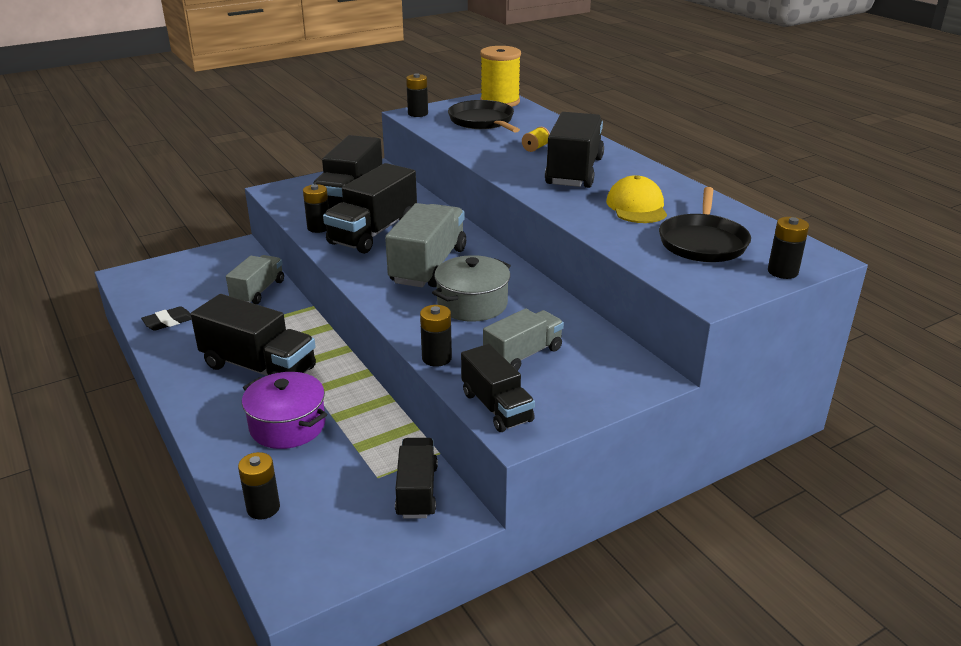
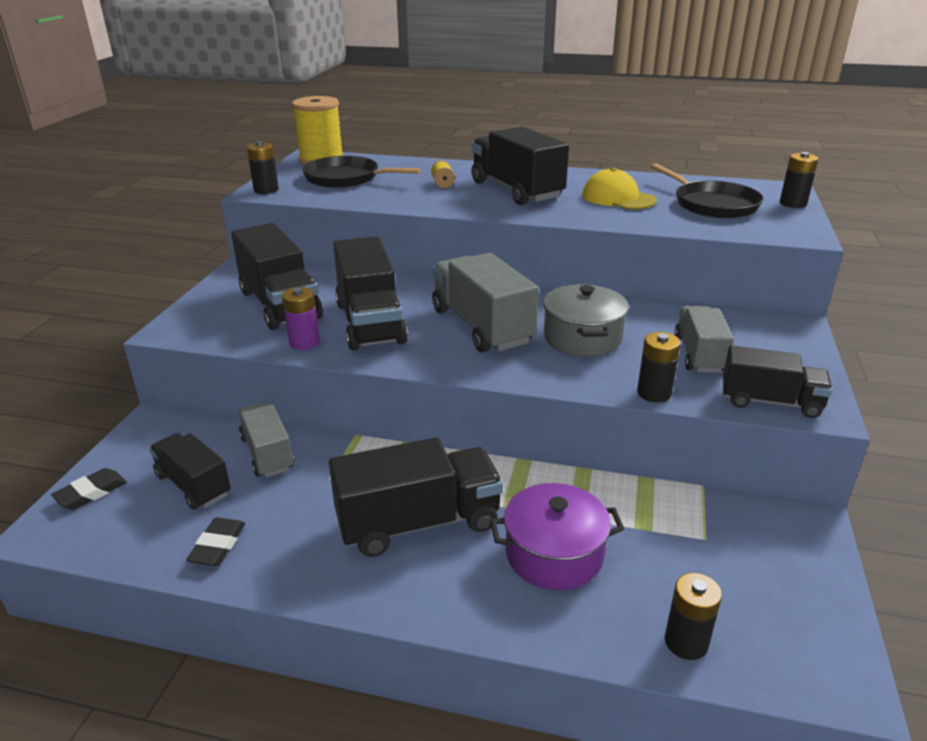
camera: 45 degrees left, 0 degrees up
(165, 267) = (91, 492): none -> black eraser
(319, 228) = (304, 343): black battery -> purple battery
(417, 491) = (750, 526): black truck -> black truck (193, 485)

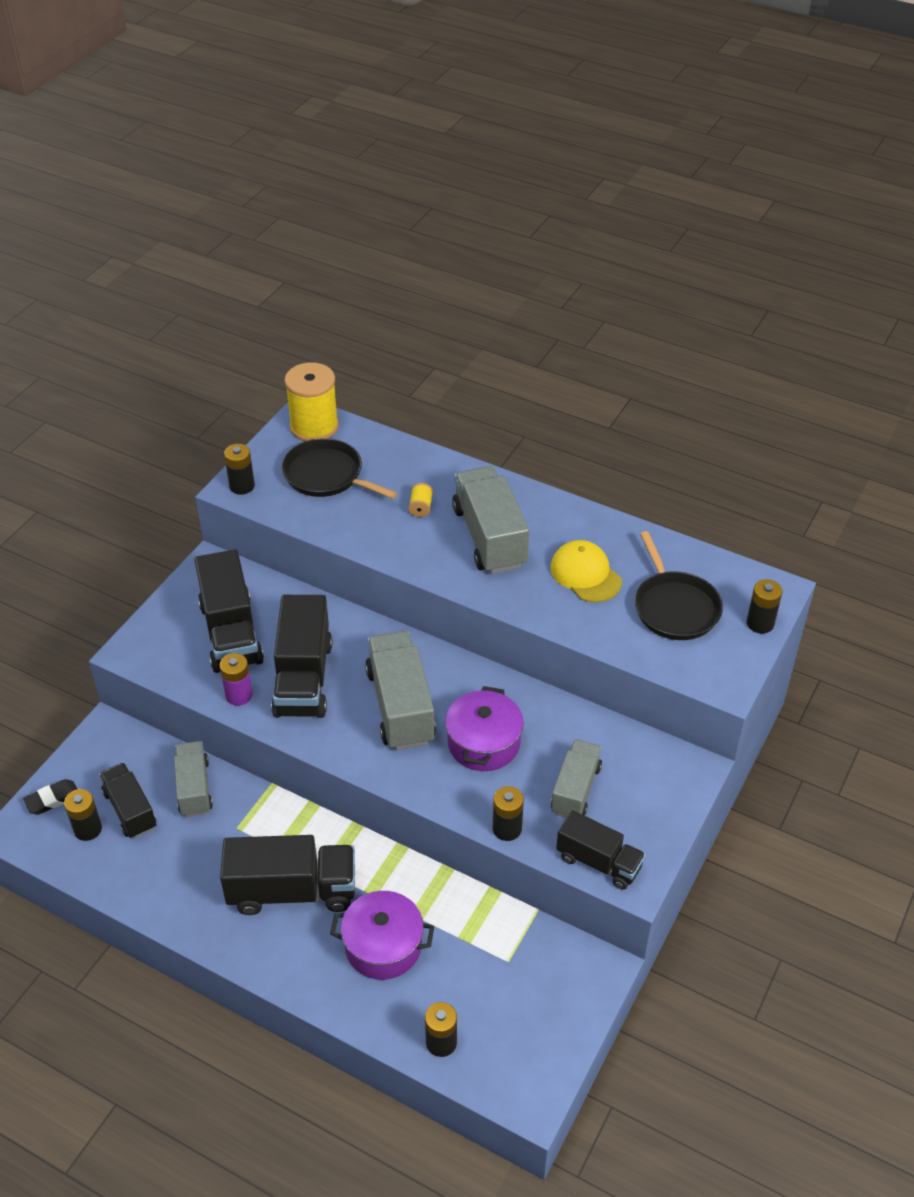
camera: 15 degrees right, 15 degrees up
(141, 512) = (88, 829): none -> black battery
(218, 545) = (138, 876): black eraser -> none
(516, 190) = (489, 537): black truck -> grey truck
(582, 338) = (483, 743): grey pot -> purple pot

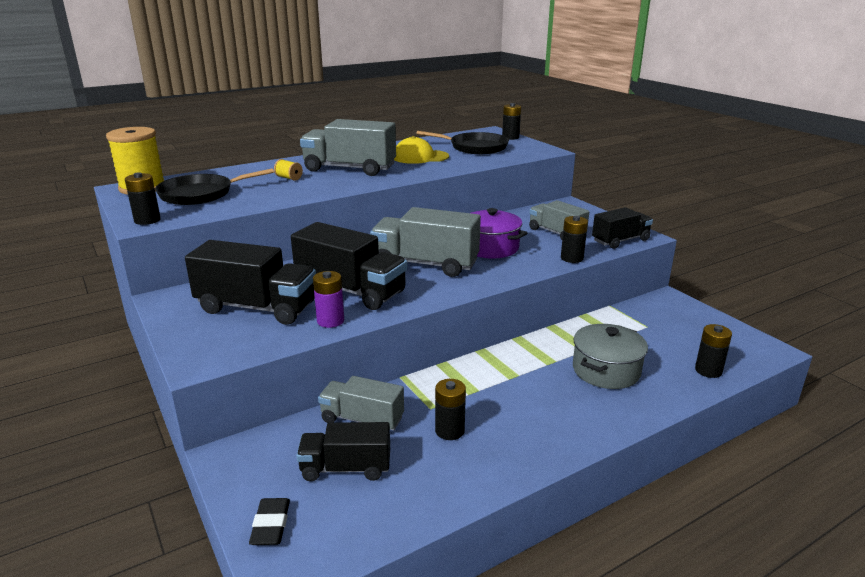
camera: 60 degrees left, 20 degrees down
(88, 829) = (340, 507): black battery -> black battery (449, 431)
(292, 891) = (522, 397): black truck -> none
(383, 946) = (606, 370): purple pot -> grey pot

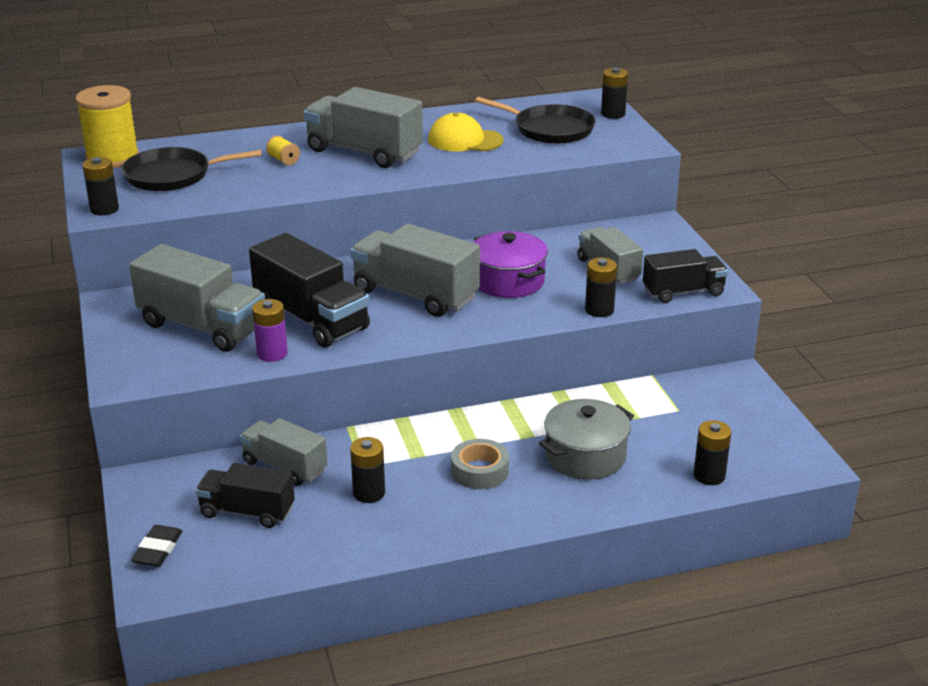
camera: 15 degrees right, 5 degrees up
(257, 308) = (202, 326): black truck -> grey truck
(532, 396) = (480, 471): none -> grey tape

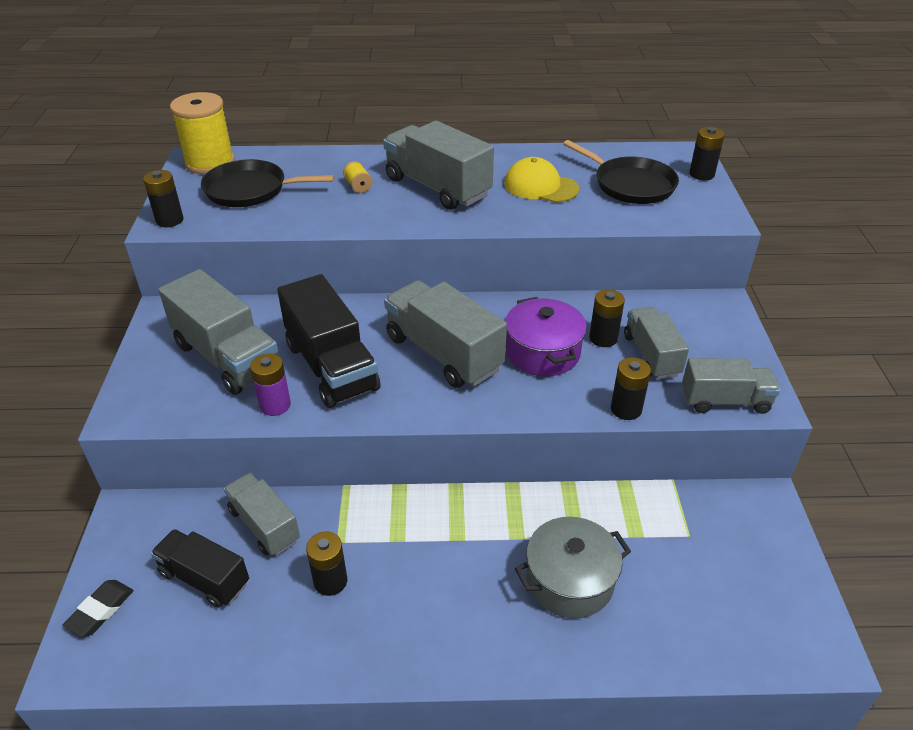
camera: 15 degrees right, 10 degrees up
(480, 471) = (452, 576): grey tape -> none
(683, 292) = (725, 401): black truck -> grey truck
(709, 476) = (700, 643): black battery -> black battery (603, 338)

